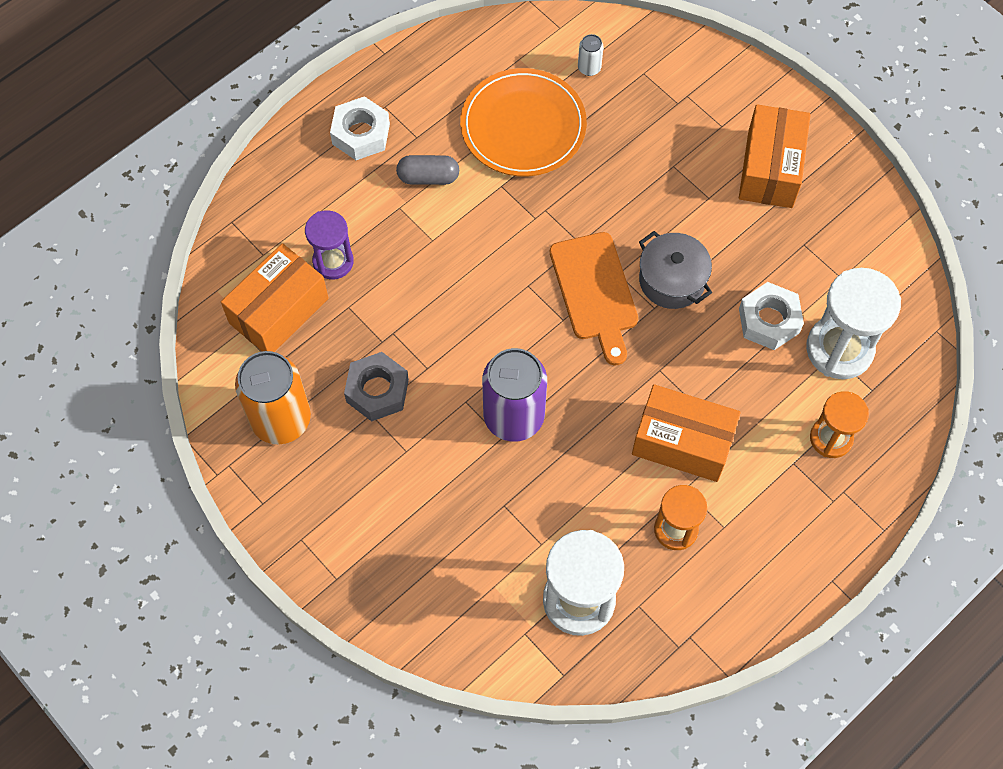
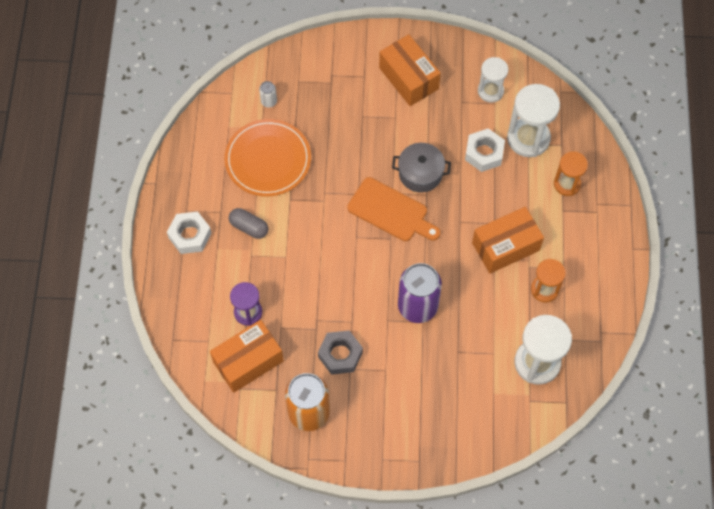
camera: 45 degrees left, 0 degrees up
(279, 311) = (248, 361): orange box -> orange box turned 60 degrees clockwise
(428, 177) = (249, 227): grey capsule -> grey capsule turned 75 degrees clockwise
(851, 260) = (490, 91): none -> white hourglass

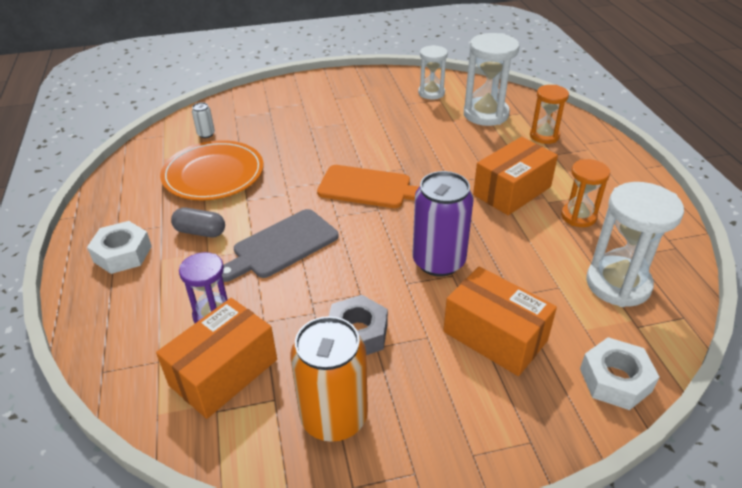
camera: 15 degrees left, 25 degrees down
(307, 259) = (281, 246): none -> grey cutting board
(408, 78) = (348, 98): orange box -> orange box (495, 336)
(420, 173) = (389, 155): grey pot -> none
(484, 153) = (448, 130): white nut -> white nut (615, 380)

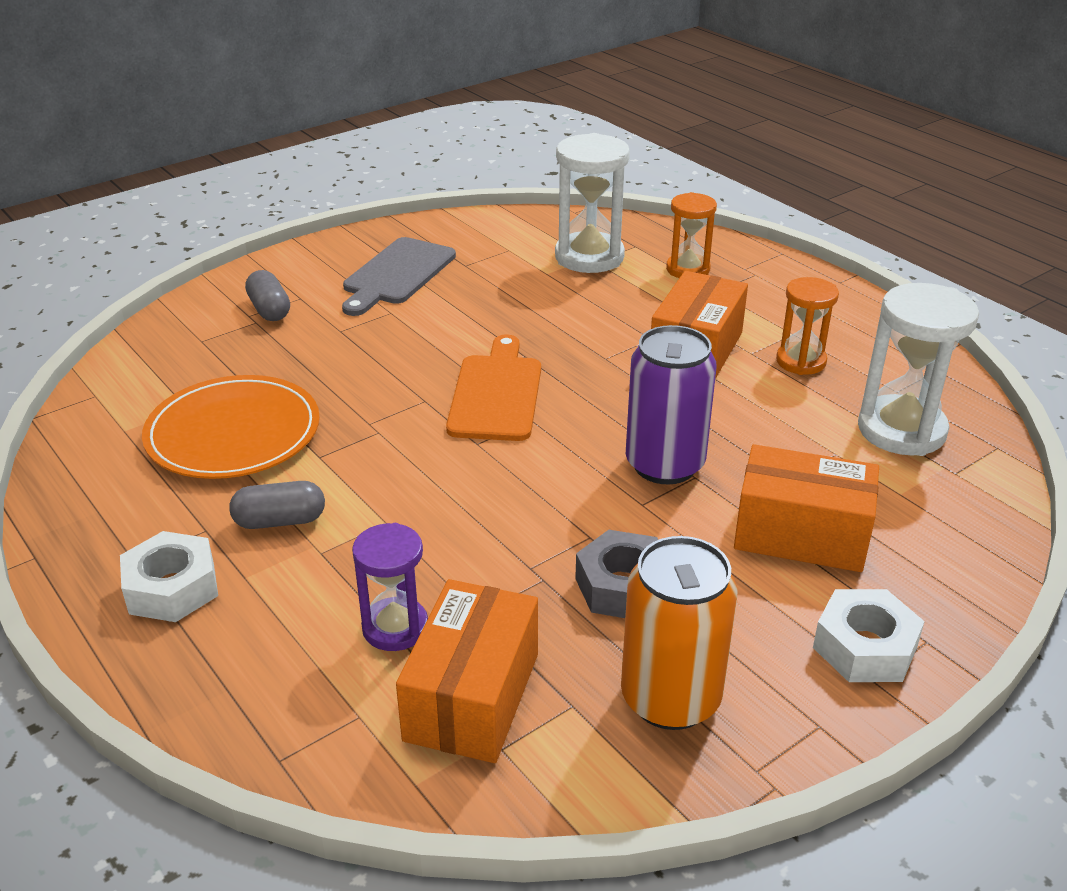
camera: 25 degrees left, 5 degrees down
(206, 134) = (171, 377): white can -> none
(281, 107) = (269, 309): none -> grey capsule
(281, 246) = (425, 505): grey cutting board -> grey cutting board (396, 274)
(369, 188) = (496, 393): orange cutting board -> orange cutting board turned 75 degrees counterclockwise
(431, 93) = (490, 243): white hourglass -> none
(615, 380) = (971, 540): white nut -> white nut (864, 647)

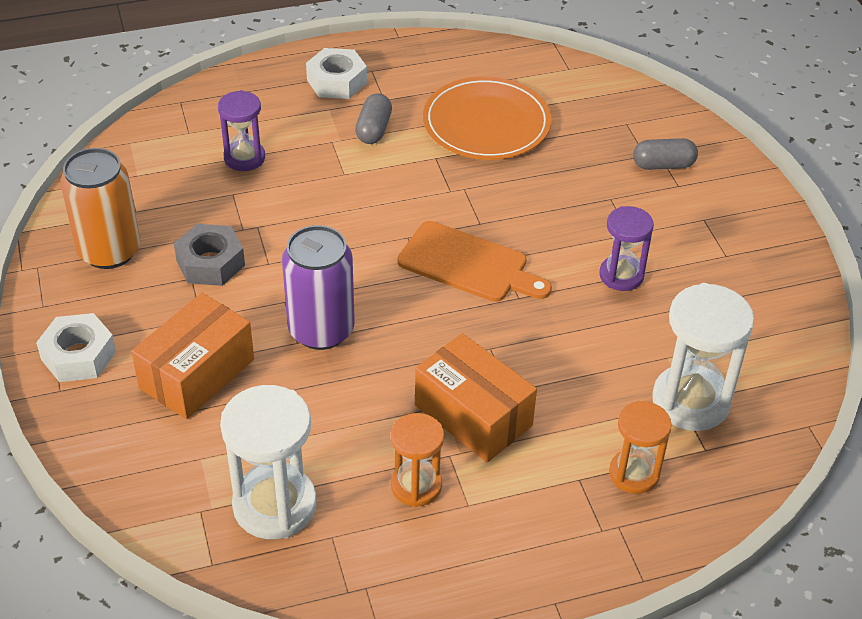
camera: 110 degrees right, 10 degrees up
(396, 274) = (701, 252): grey cutting board -> none
(456, 308) = (621, 275): none -> purple hourglass
(472, 696) = (170, 175): orange box -> none

